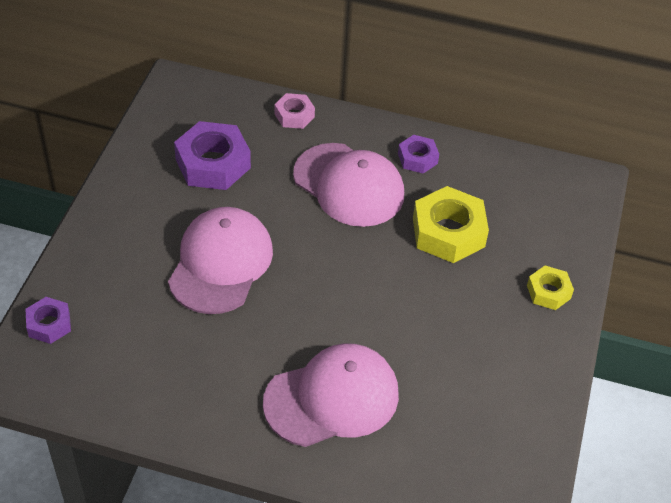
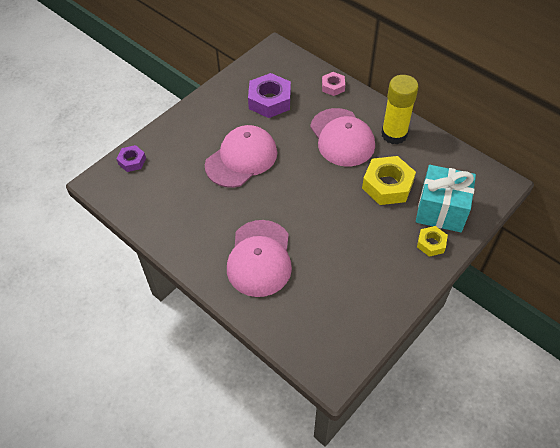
camera: 30 degrees right, 5 degrees up
(332, 398) = (260, 258): pink cap -> pink cap turned 90 degrees clockwise
(417, 158) = (394, 134): purple nut -> yellow glue stick
(536, 242) = (441, 210): none -> turquoise gift

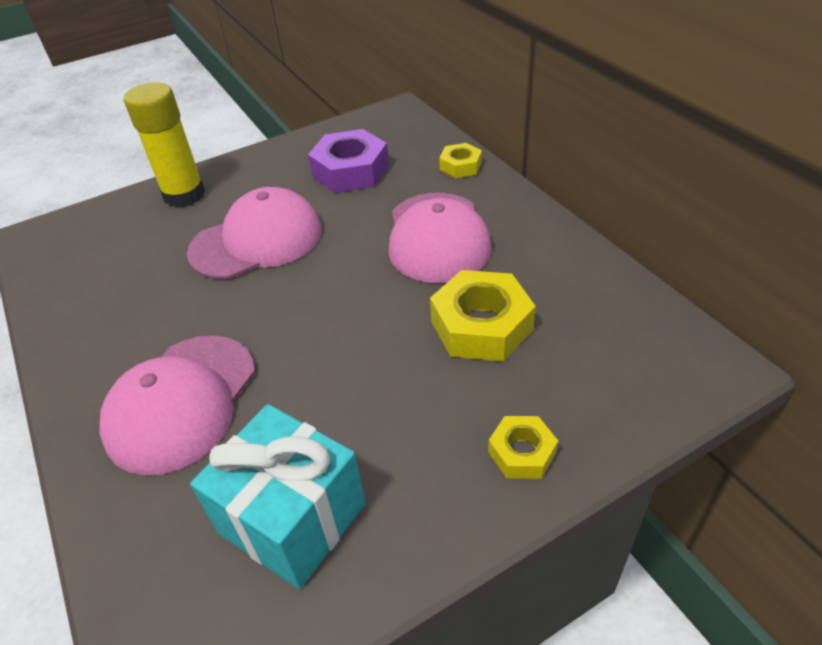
camera: 20 degrees right, 10 degrees down
(132, 161) = (99, 217): purple nut -> none
(333, 86) = (460, 166): pink nut -> yellow nut
(394, 134) = (531, 247): yellow glue stick -> yellow glue stick (184, 195)
(441, 210) = (569, 391): turquoise gift -> turquoise gift (292, 518)

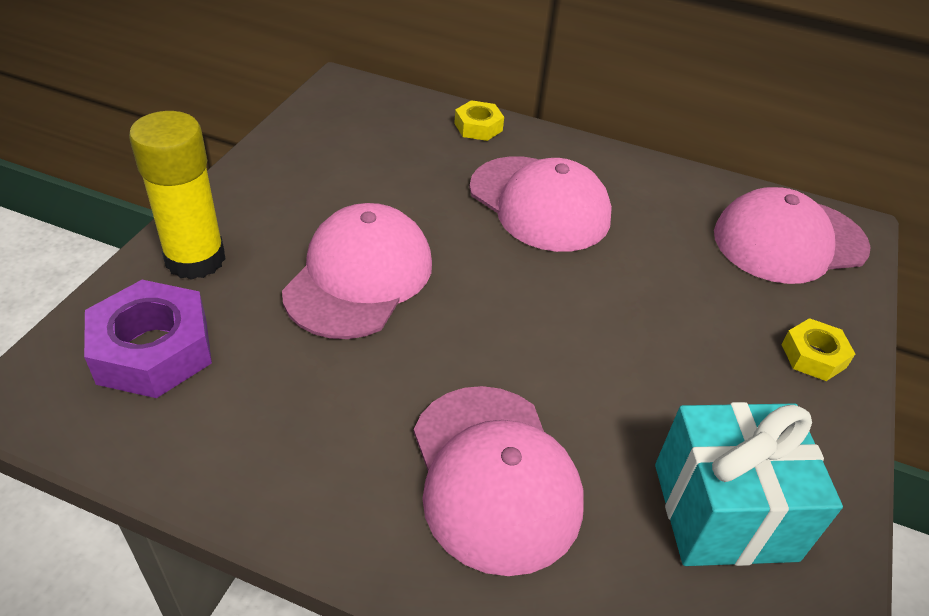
camera: 45 degrees left, 0 degrees up
(350, 171) = (370, 165): purple nut -> purple nut (153, 350)
(481, 325) = (669, 268): yellow nut -> none
(628, 351) = (789, 241): none -> pink cap

